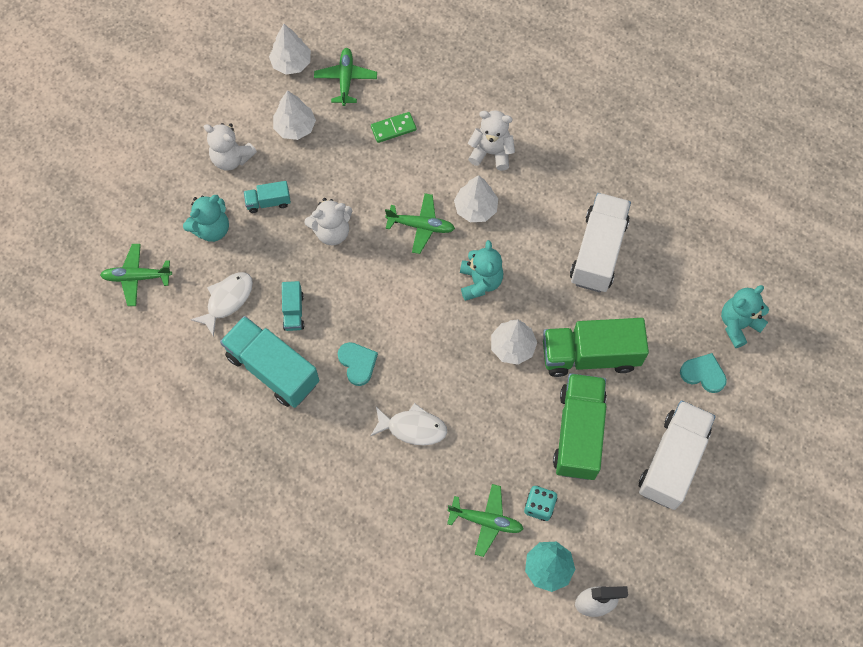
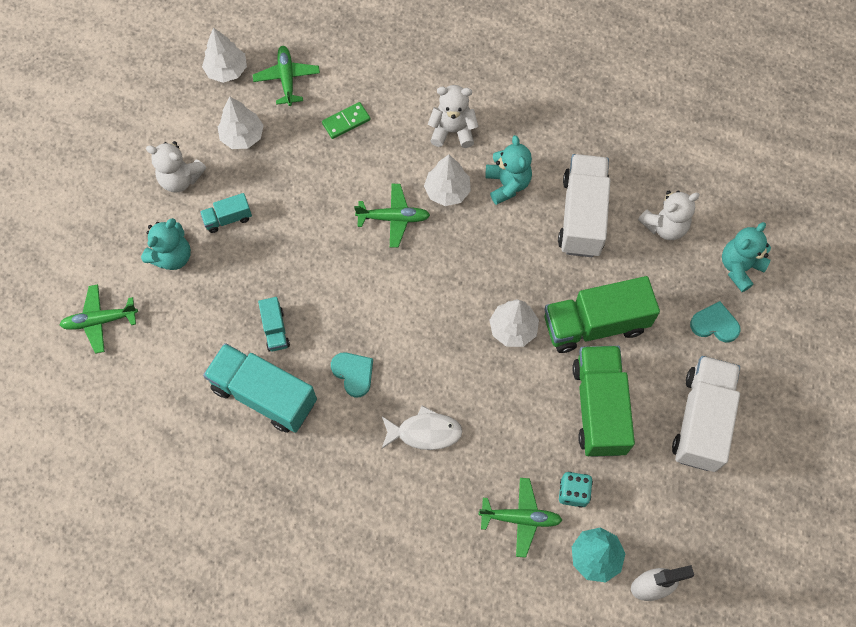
camera: 10 degrees left, 0 degrees up
(227, 300) = (202, 329): white fish -> none
(332, 232) = (301, 239): white teddy bear -> white teddy bear (664, 226)
(480, 282) = (466, 267): turquoise teddy bear -> turquoise teddy bear (507, 184)

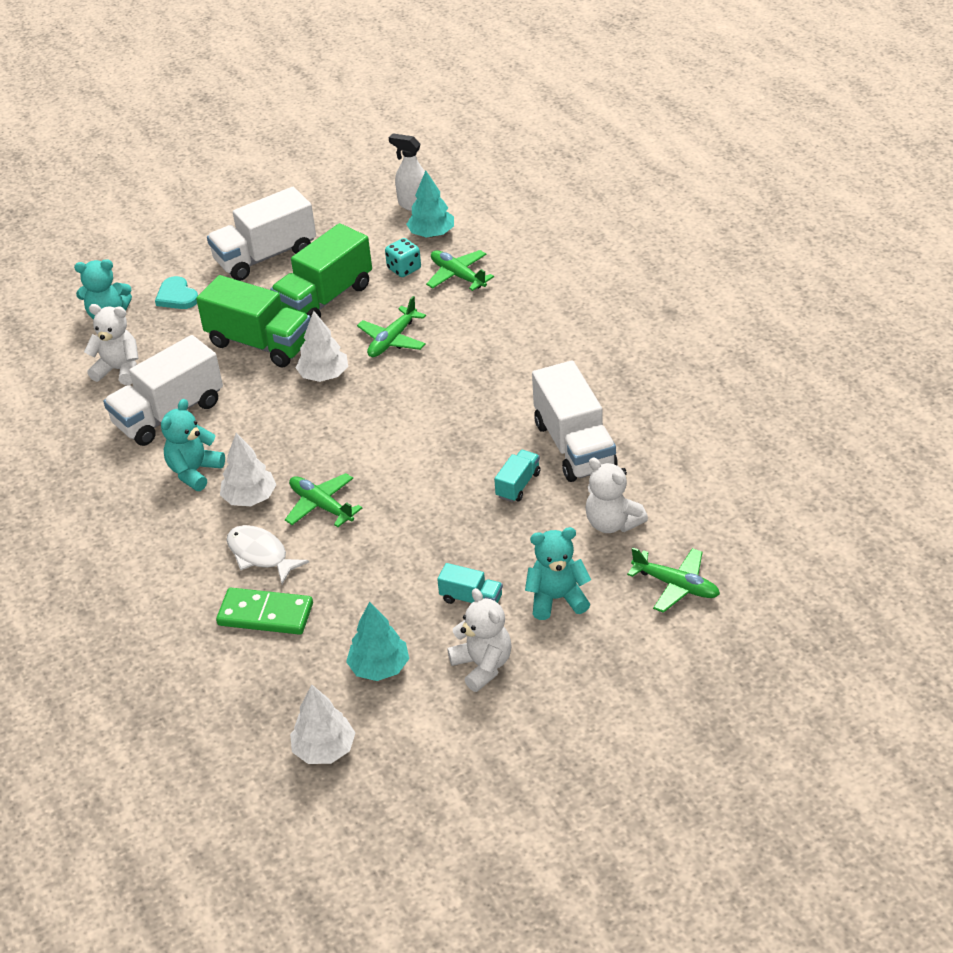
camera: 135 degrees left, 25 degrees down
(242, 136) = (379, 667): white tree -> turquoise tree
(264, 395) = (574, 446): turquoise truck -> white truck
(287, 78) = (273, 697): green plane -> green plane (392, 340)
(346, 122) = (265, 614): green domino -> green domino, size x1.50
(353, 373) = (484, 418): turquoise heart -> none
(425, 432) = (470, 354): white fish -> white fish (260, 555)
(452, 131) = (182, 542): white teddy bear -> white teddy bear (612, 523)

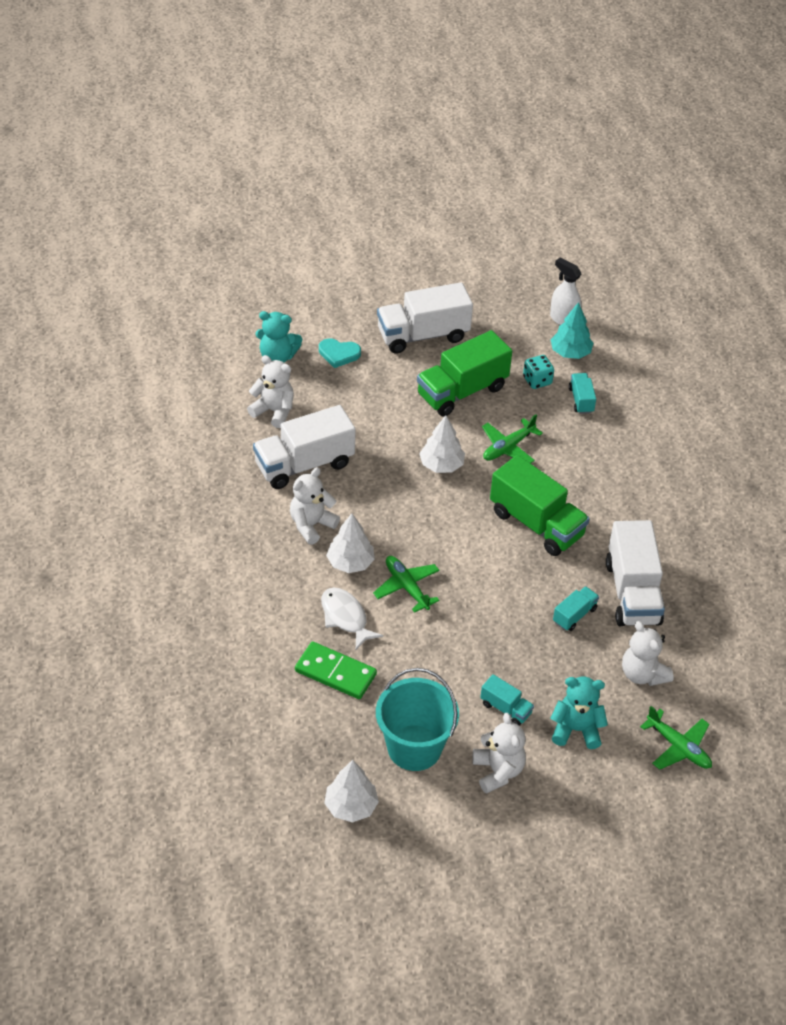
camera: 10 degrees right, 5 degrees up
(177, 296) = (339, 354): turquoise heart -> turquoise heart turned 60 degrees counterclockwise
(194, 471) = (311, 525): turquoise teddy bear -> white teddy bear
(260, 343) = (396, 419): green truck -> green truck (536, 524)
(379, 667) = (414, 747): turquoise tree -> turquoise bucket
(458, 275) = (581, 400): green plane -> turquoise truck

